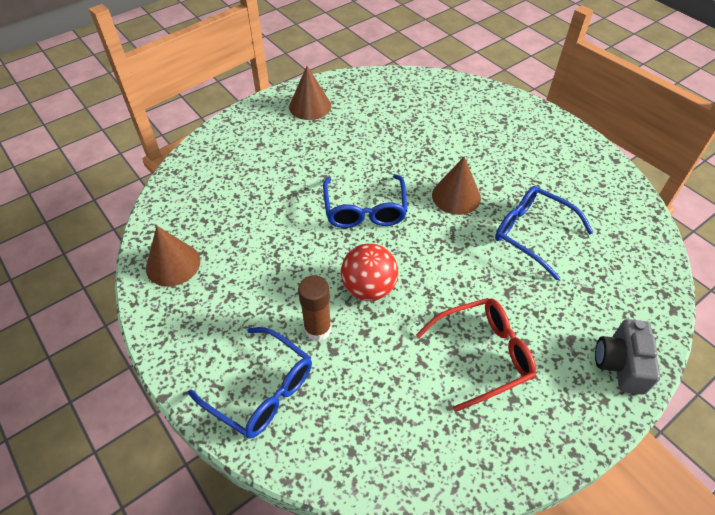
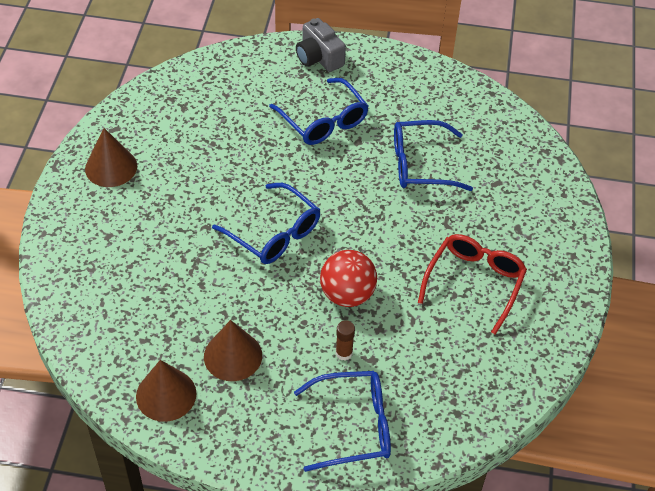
camera: 45 degrees left, 0 degrees up
(317, 329) = (344, 353): brown glue stick -> brown glue stick, size x0.63
(456, 196) = (334, 171): brown cone -> brown cone (233, 356)
(485, 159) = (323, 121): none -> blue glasses
(620, 364) = (561, 223): grey camera -> grey camera (319, 57)

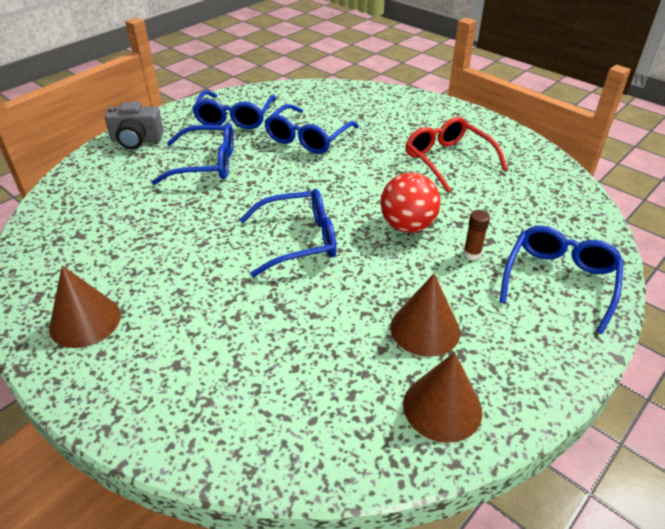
camera: 55 degrees left, 10 degrees down
(408, 97) = (235, 118): none -> blue glasses

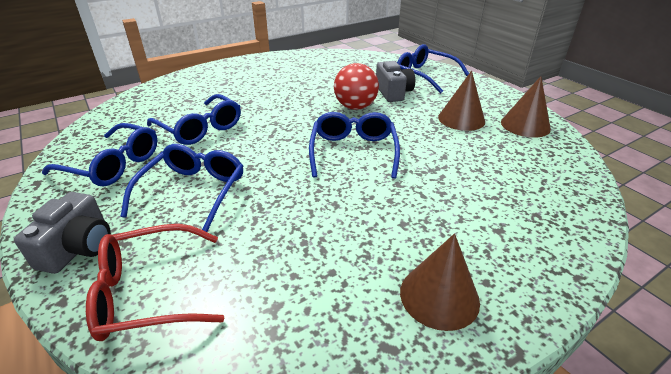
camera: 75 degrees left, 5 degrees down
(448, 160) = (285, 80): red glasses -> red glasses (149, 292)
(472, 254) = (393, 92): brown glue stick -> grey camera

